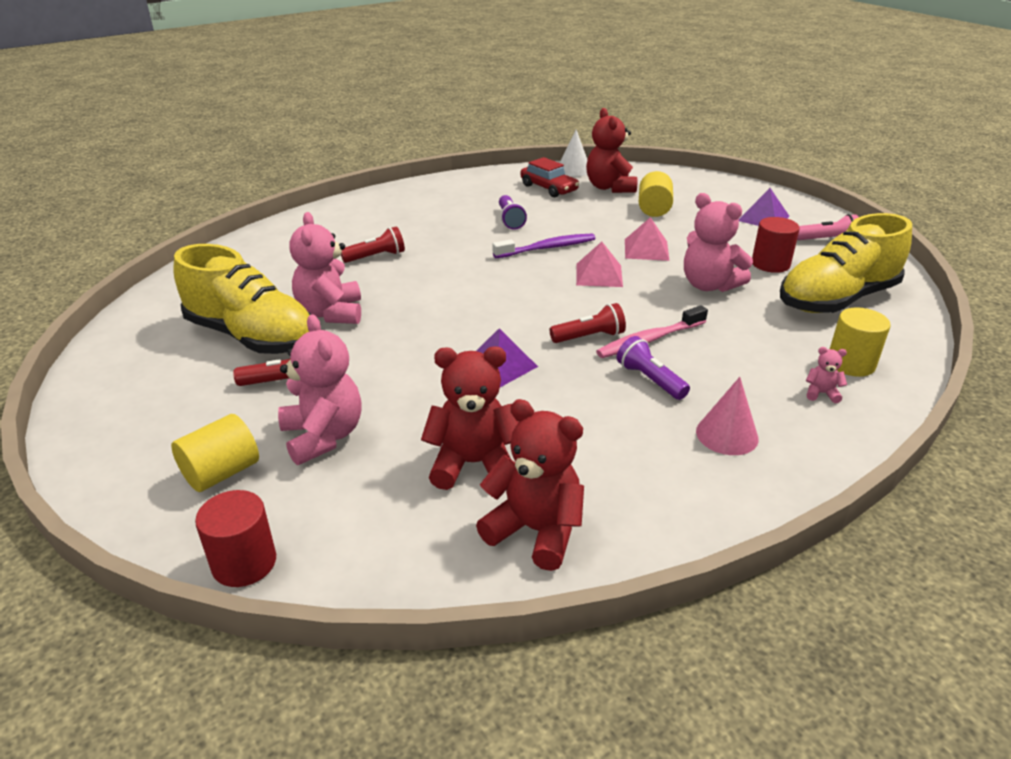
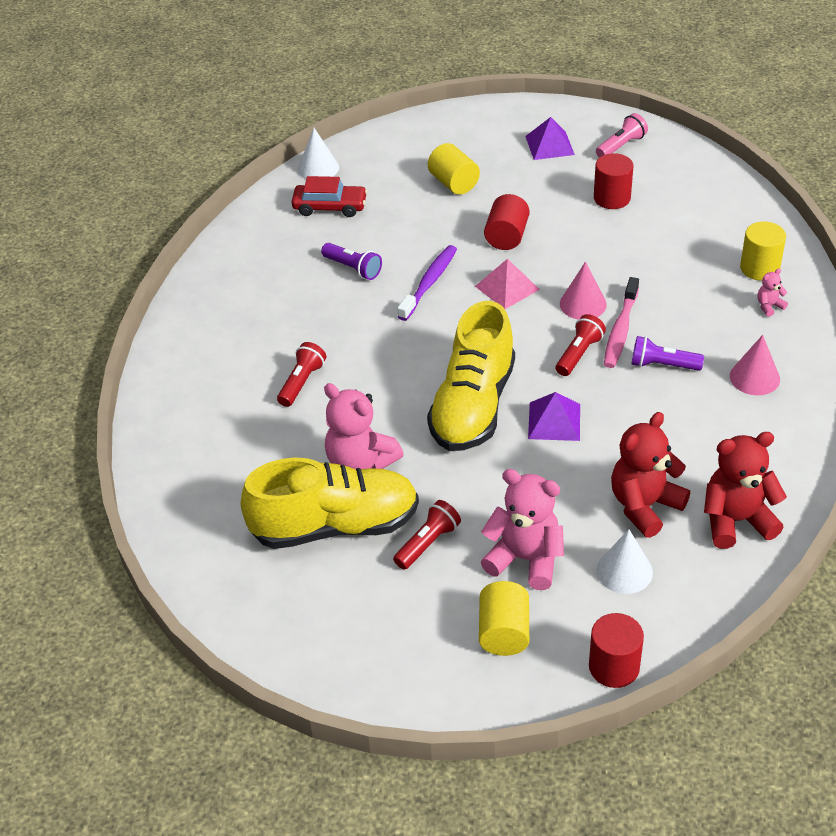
camera: 40 degrees left, 10 degrees up
(377, 498) = (624, 571): none -> white cone
(609, 187) = (382, 175): red teddy bear -> none
(643, 310) = (583, 304): none -> pink cone
(646, 249) = (506, 237): pink pyramid -> red cylinder
(709, 285) = (596, 248): pink teddy bear -> none
(837, 299) = (692, 210): yellow shoe -> yellow shoe (473, 406)

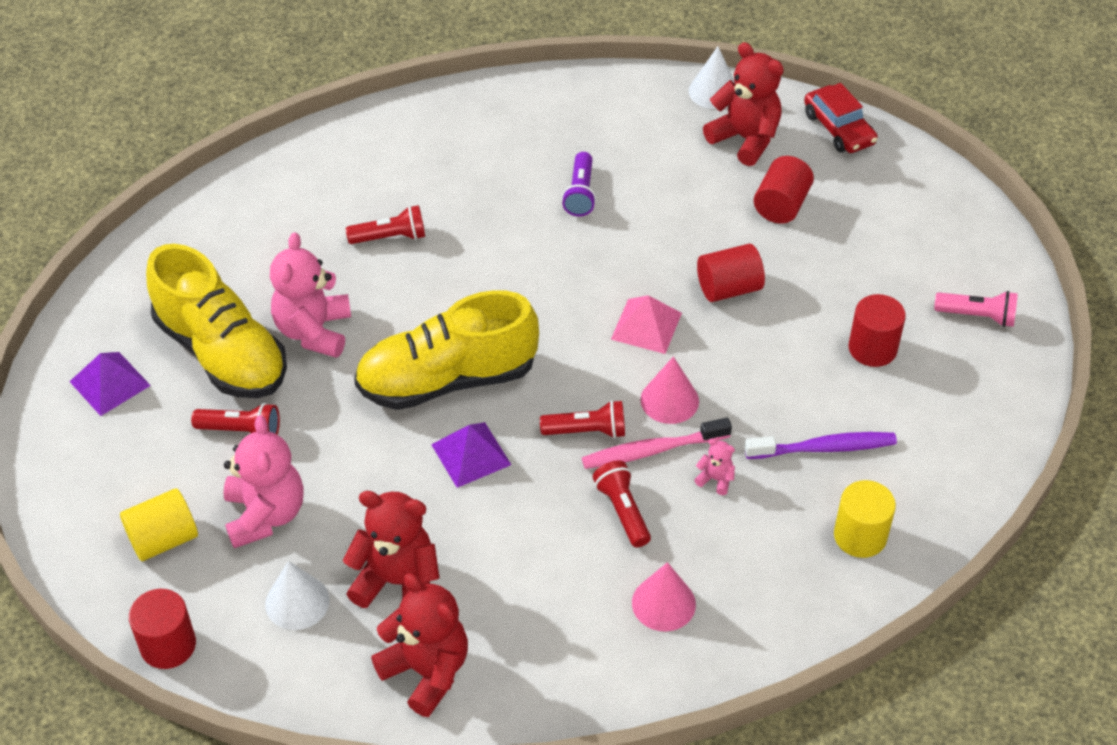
camera: 55 degrees right, 5 degrees up
(330, 207) = (660, 130): red car -> red car (838, 129)
(377, 173) = (745, 139): none -> red teddy bear
(429, 283) = (605, 261): purple toothbrush -> purple toothbrush (824, 448)
(454, 183) = (781, 205): yellow cylinder -> red cylinder
(549, 145) = (920, 253): purple pyramid -> purple pyramid (109, 383)
(662, 365) = (622, 511): purple flashlight -> red flashlight
(769, 306) = (797, 571): pink teddy bear -> pink teddy bear (715, 479)

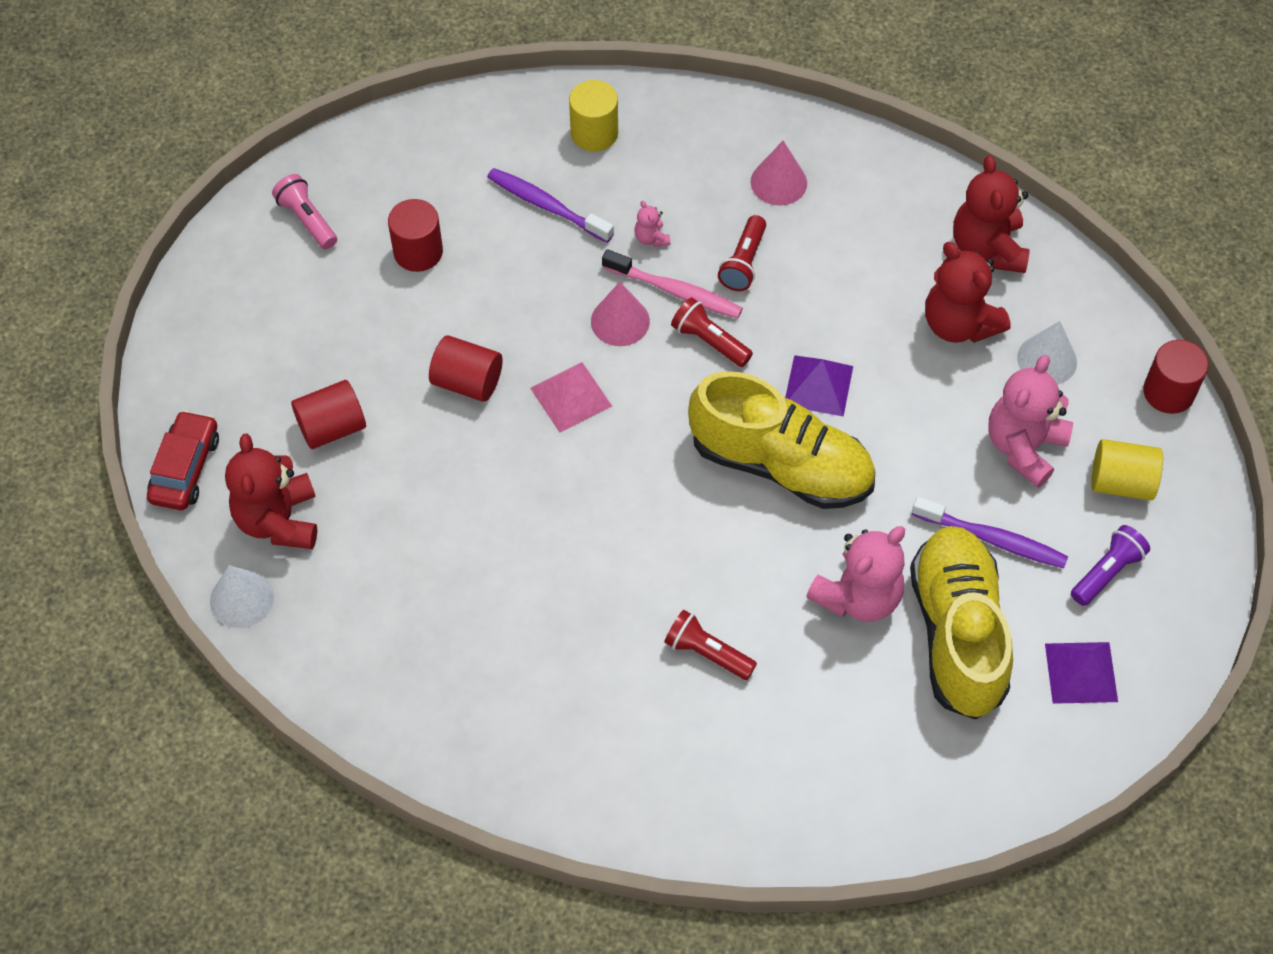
camera: 140 degrees left, 10 degrees up
(241, 430) = (992, 539): red flashlight -> purple toothbrush
(580, 193) = (489, 572): purple flashlight -> purple flashlight (1106, 572)

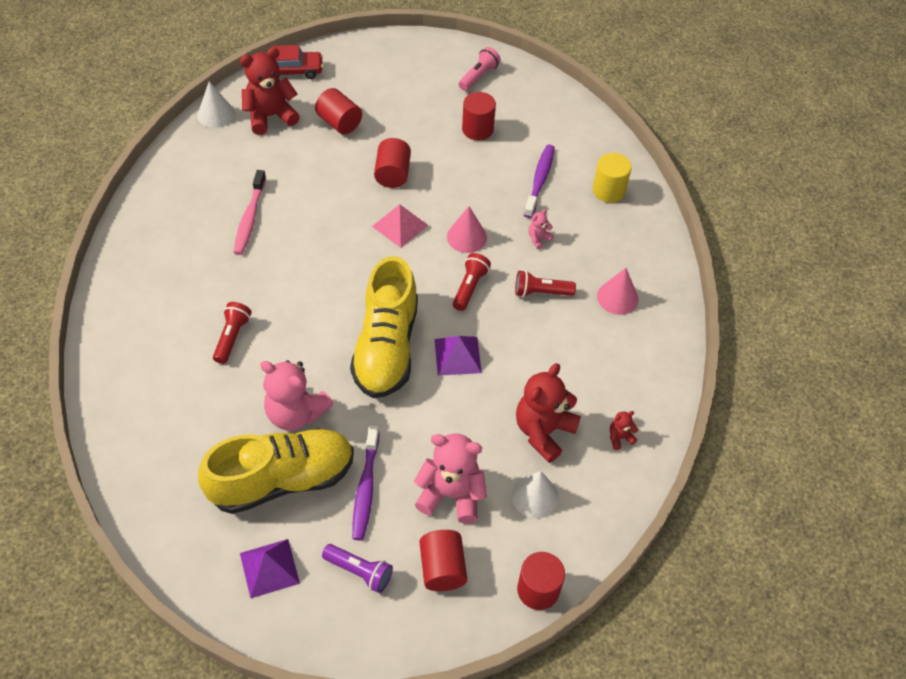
camera: 70 degrees right, 5 degrees down
(675, 291) = (501, 260): pink toothbrush -> pink toothbrush (250, 218)
(987, 248) = (619, 437): red teddy bear -> red teddy bear, size x0.44
(1121, 482) = (442, 568): yellow cylinder -> red cylinder

